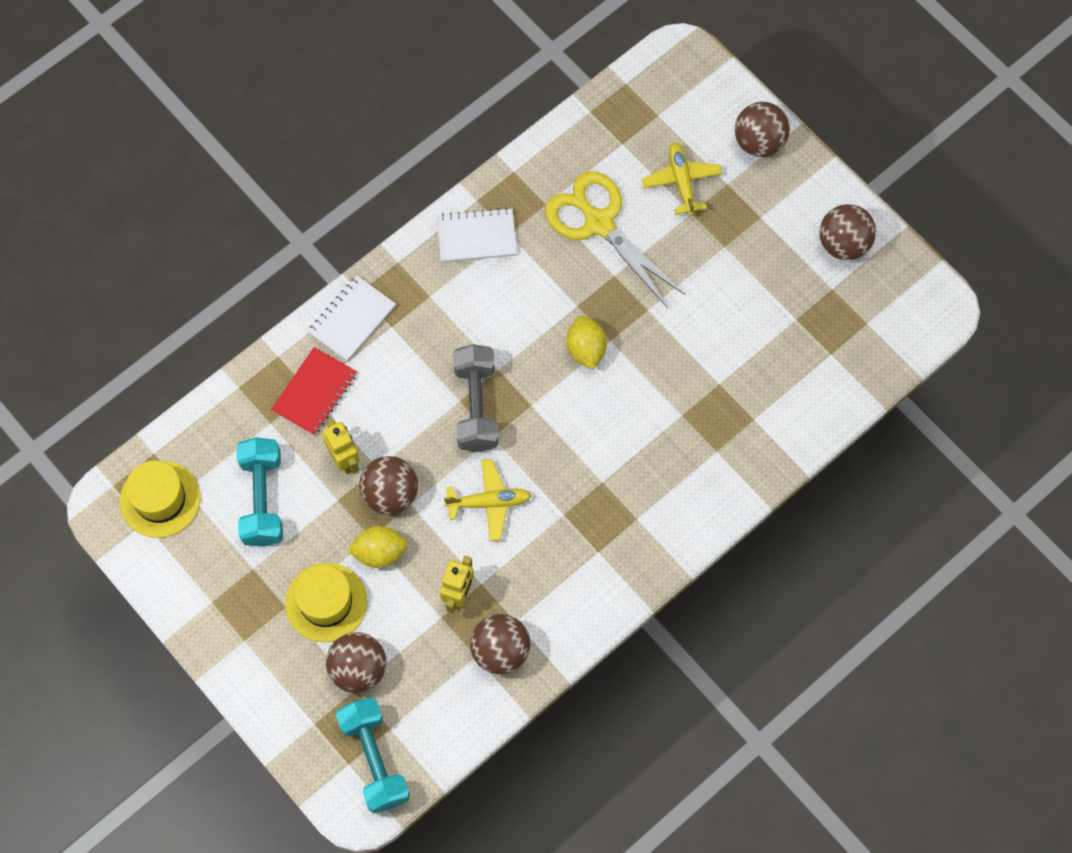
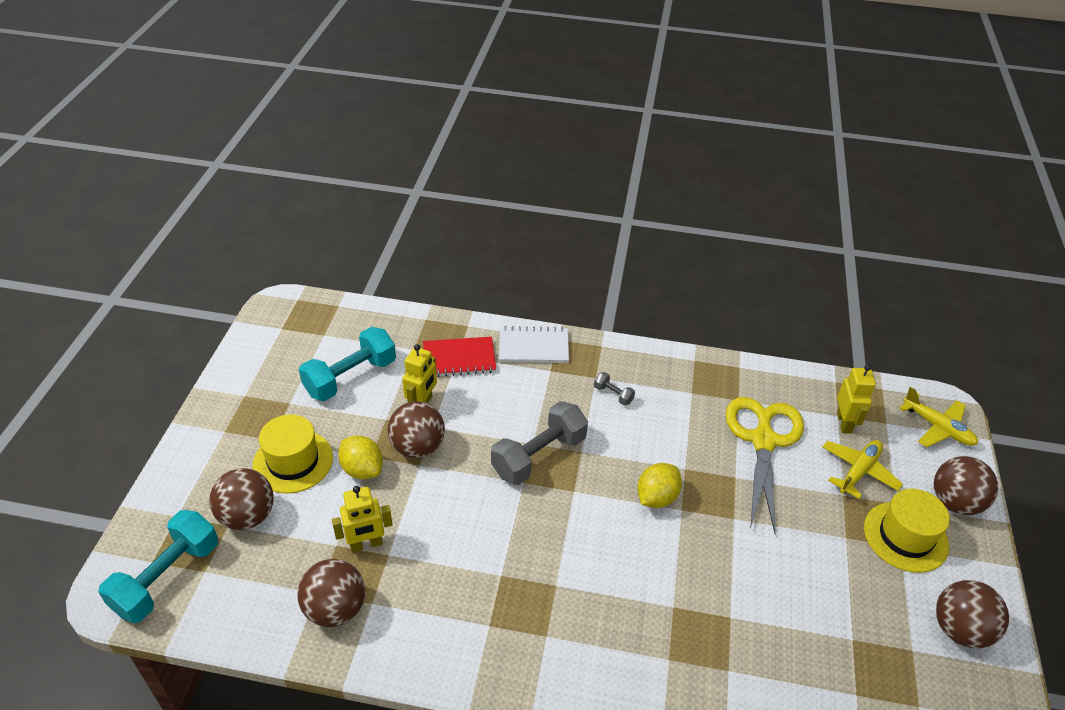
camera: 50 degrees right, 25 degrees down
(160, 499) = (306, 326): yellow hat -> yellow hat (905, 536)
(460, 297) = (613, 394): none -> grey dumbbell
(476, 236) = (668, 376): white notebook -> none
(489, 502) = (465, 515): yellow plane -> yellow plane (938, 427)
(632, 146) = (844, 423): none -> yellow robot

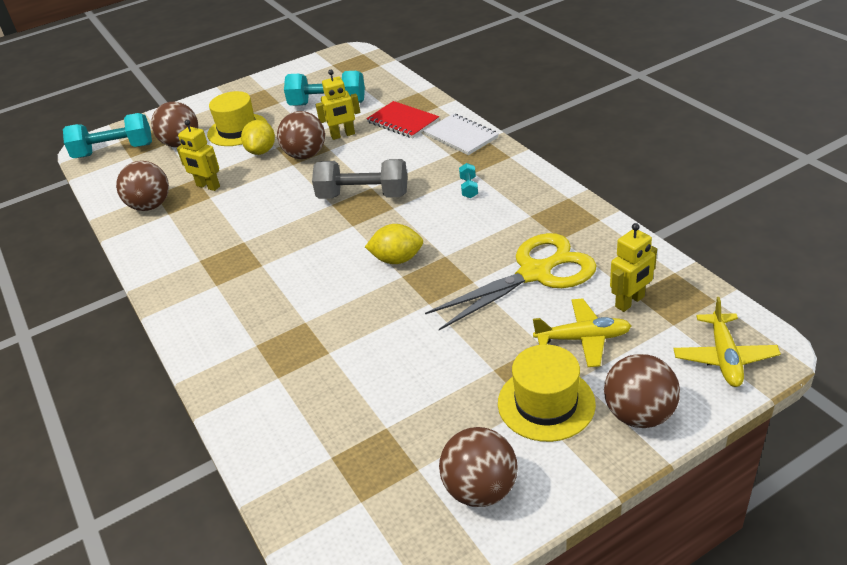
camera: 55 degrees right, 5 degrees down
(613, 394) = (469, 188): grey dumbbell -> turquoise dumbbell

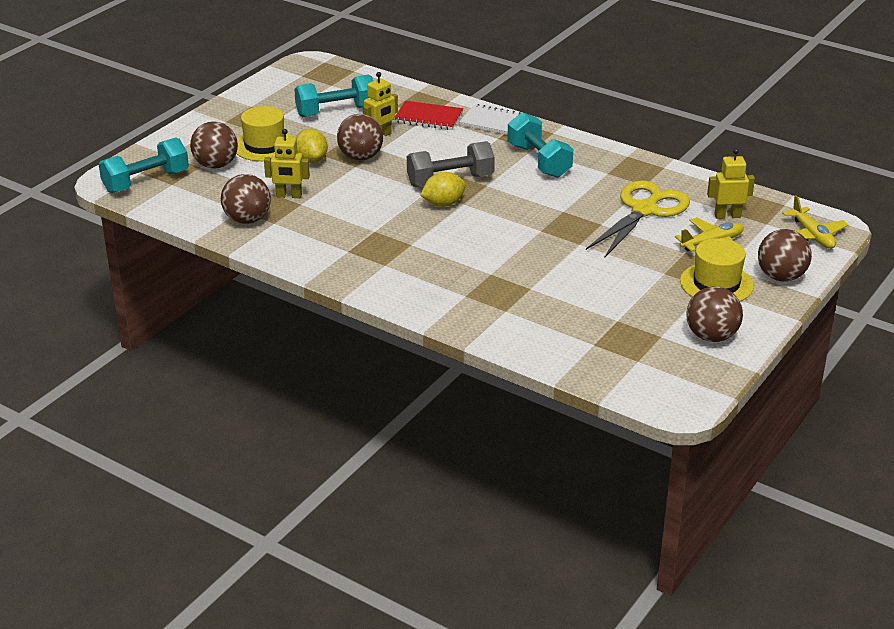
camera: 30 degrees left, 5 degrees down
(397, 259) = (526, 220): yellow lemon -> yellow lemon (443, 204)
(469, 188) = (539, 161): turquoise dumbbell -> turquoise dumbbell, size x2.27
(630, 302) = (727, 216): yellow robot -> yellow robot turned 120 degrees counterclockwise

